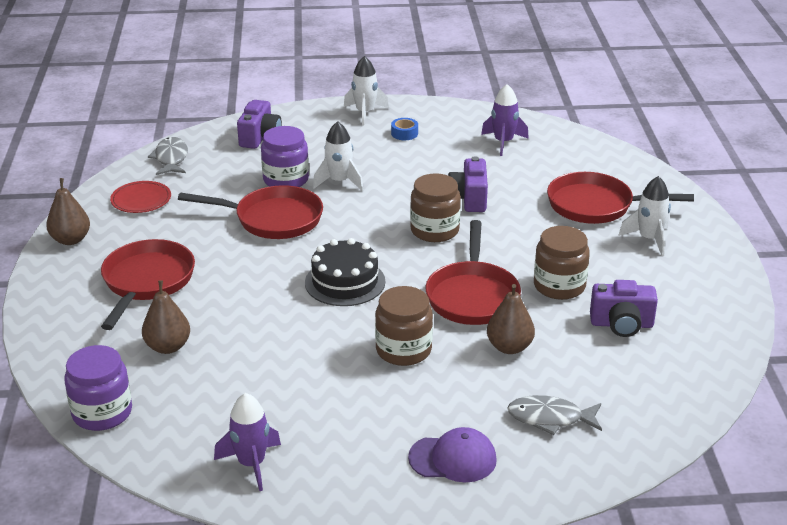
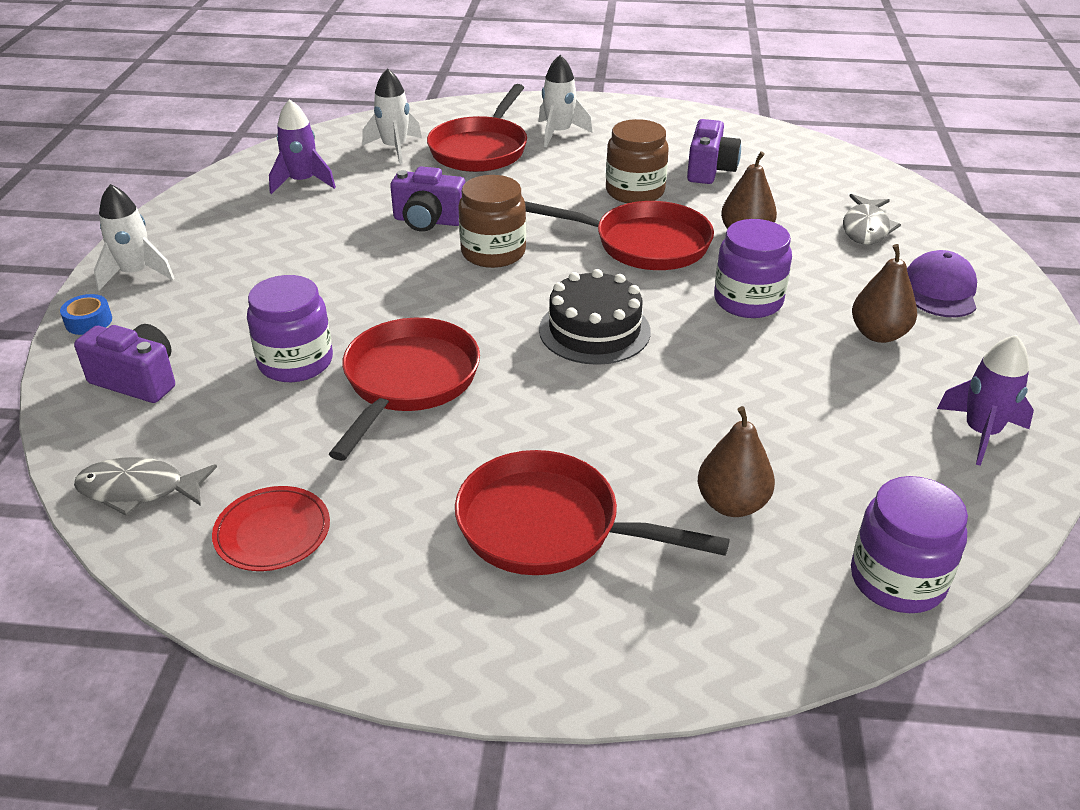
camera: 80 degrees left, 5 degrees up
(71, 240) = (375, 635): brown pear -> brown pear (878, 334)
(339, 182) = (330, 313): white rocket -> white rocket (395, 148)
(403, 350) = (748, 301): brown jar -> purple jar
(404, 133) = (226, 248): blue tape -> blue tape (89, 321)

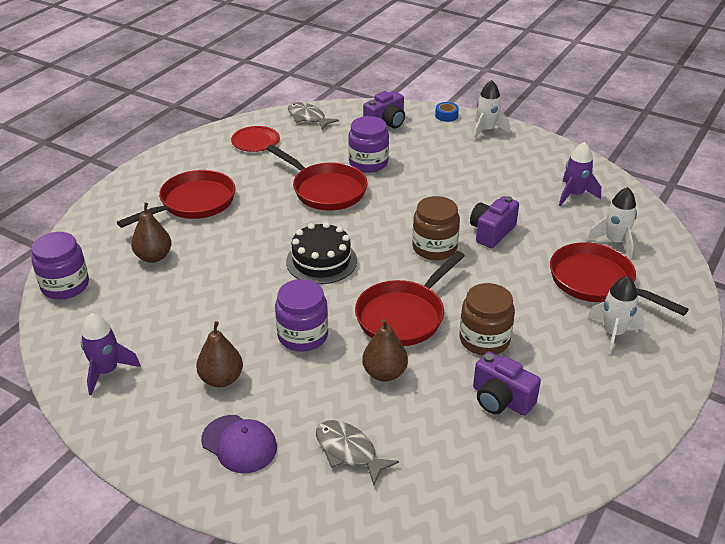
camera: 115 degrees right, 0 degrees up
(139, 490) = (308, 118): grey fish -> grey fish turned 75 degrees counterclockwise

